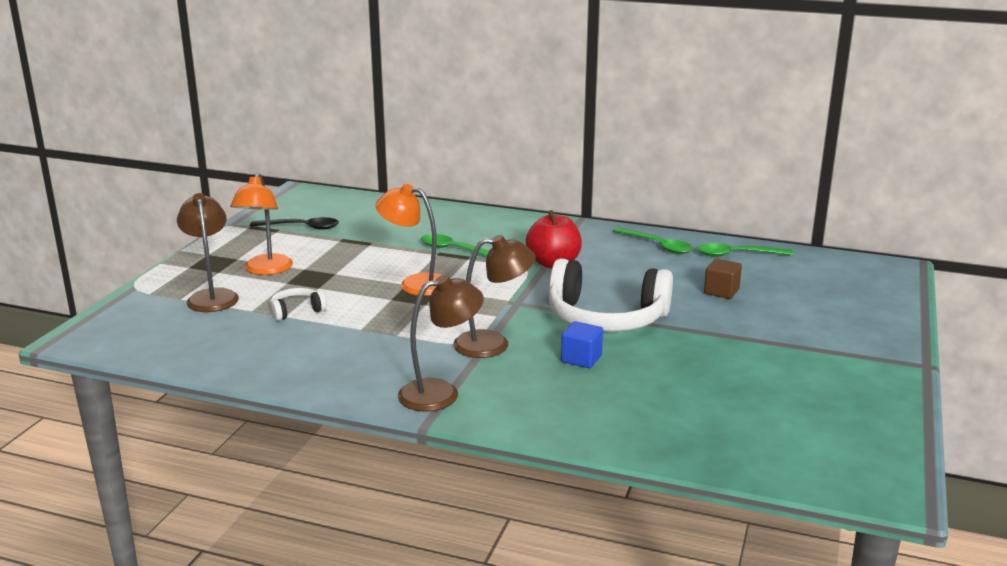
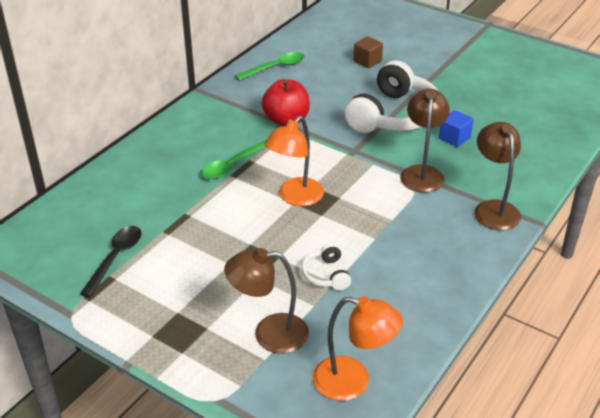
camera: 75 degrees left, 15 degrees up
(265, 270) = (219, 291): orange lamp -> orange lamp (353, 382)
(737, 255) = (308, 40): green spoon -> none

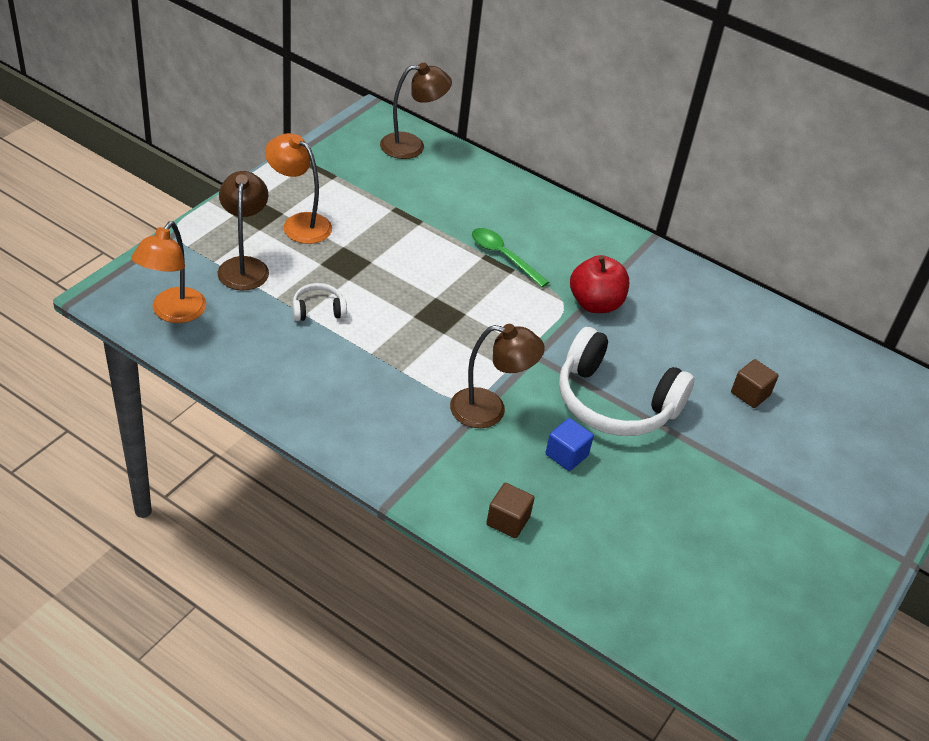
camera: 85 degrees right, 5 degrees up
(115, 258) = (359, 178): black spoon -> none
(275, 67) = (715, 303): green spoon -> none
(295, 197) = (444, 299): orange lamp -> orange lamp (299, 223)
(493, 208) = (416, 465): brown lamp -> brown lamp (412, 146)
(527, 165) = (508, 521): none -> brown cube

